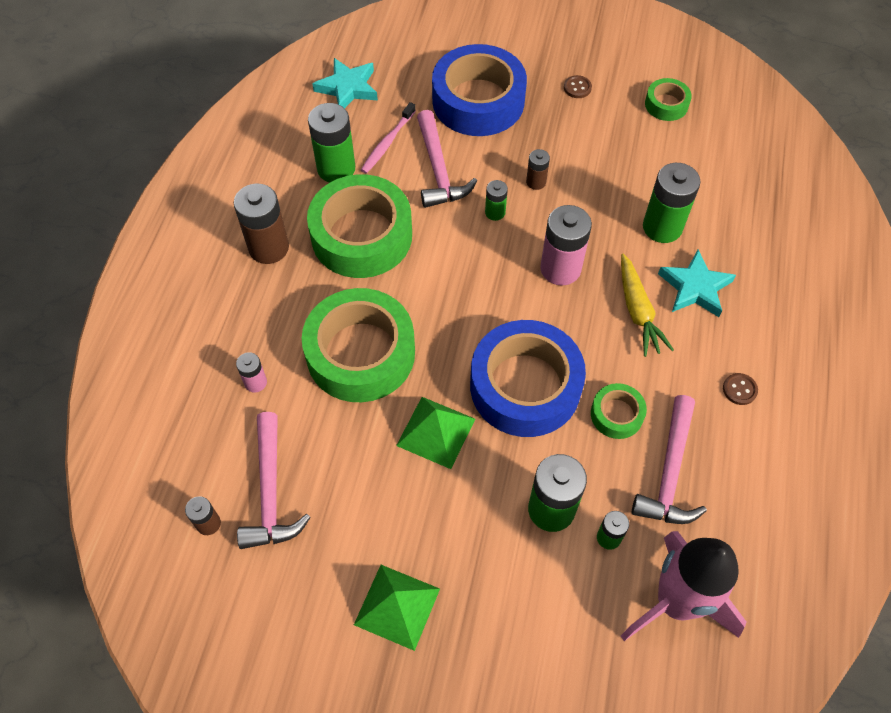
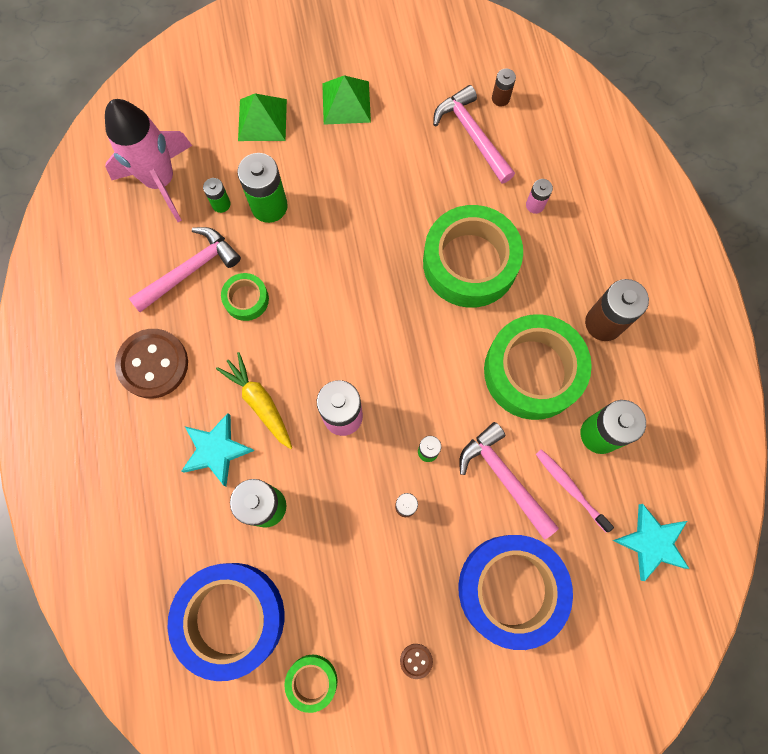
camera: 155 degrees right, 15 degrees up
(387, 143) = (570, 488): pink toothbrush -> pink toothbrush turned 45 degrees counterclockwise
(436, 432) = (379, 226): green pyramid -> green pyramid (262, 119)
(525, 386) = (327, 292): blue tape -> blue tape (231, 617)
(669, 473) = (191, 270): pink hammer -> pink hammer turned 60 degrees clockwise
(739, 389) = (153, 364): brown button -> brown button, size x2.35

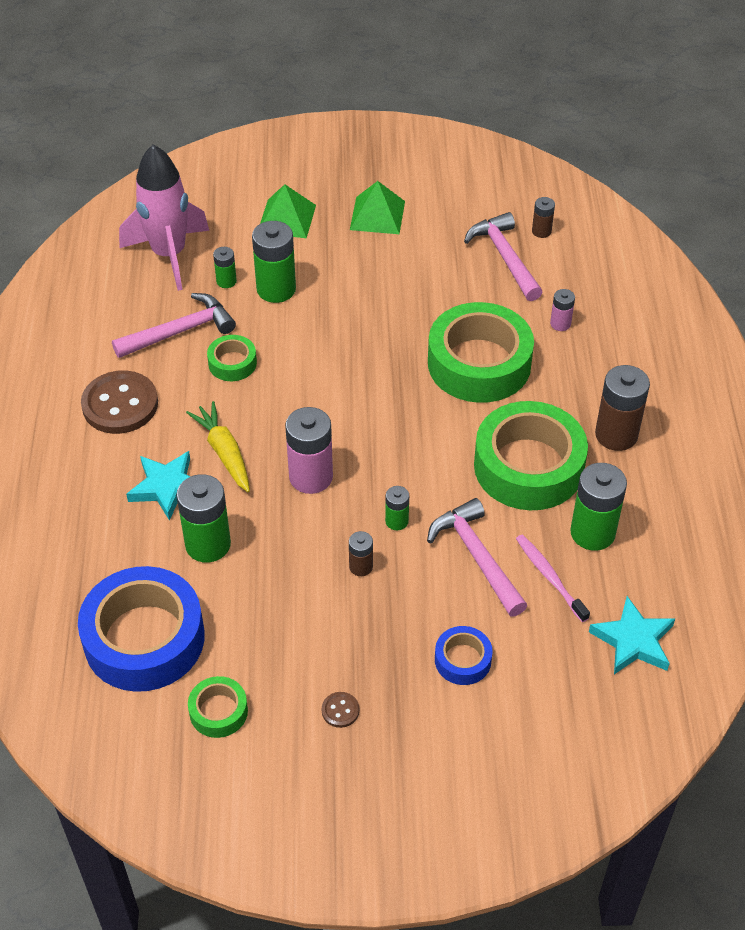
camera: 10 degrees right, 25 degrees down
(511, 589) = (462, 660): blue tape -> blue tape, size x0.47

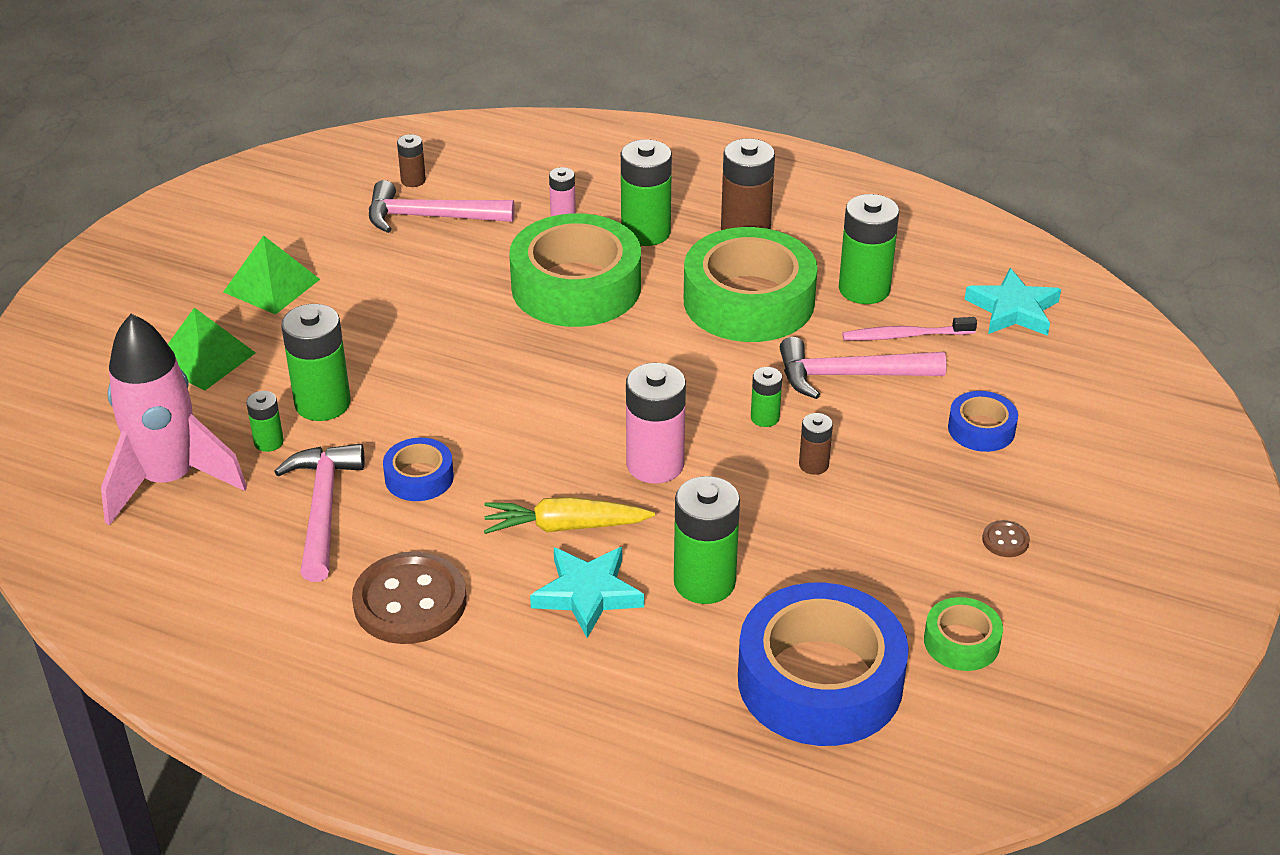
camera: 65 degrees left, 10 degrees down
(232, 363) = (419, 477): green tape -> blue tape
(572, 377) = (645, 232): none -> green battery

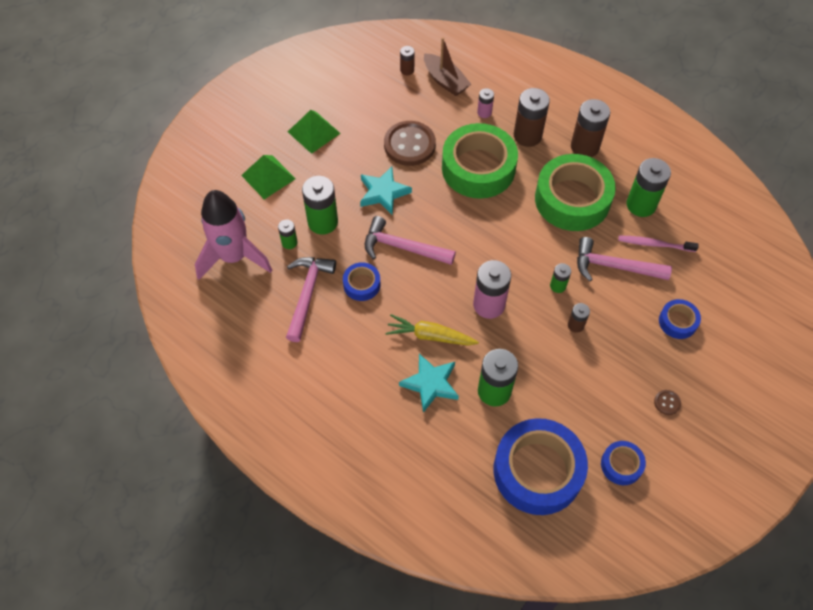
camera: 15 degrees right, 20 degrees up
(410, 601) = (338, 366): brown button -> brown button (409, 145)
(429, 217) = (409, 100): pink hammer -> pink hammer (402, 247)
(483, 184) = (445, 81): none -> brown boat
(645, 232) = (527, 136): green battery -> brown battery
(961, 642) = (621, 465): green tape -> blue tape
(1013, 309) = (723, 239): turquoise star -> turquoise star (383, 192)

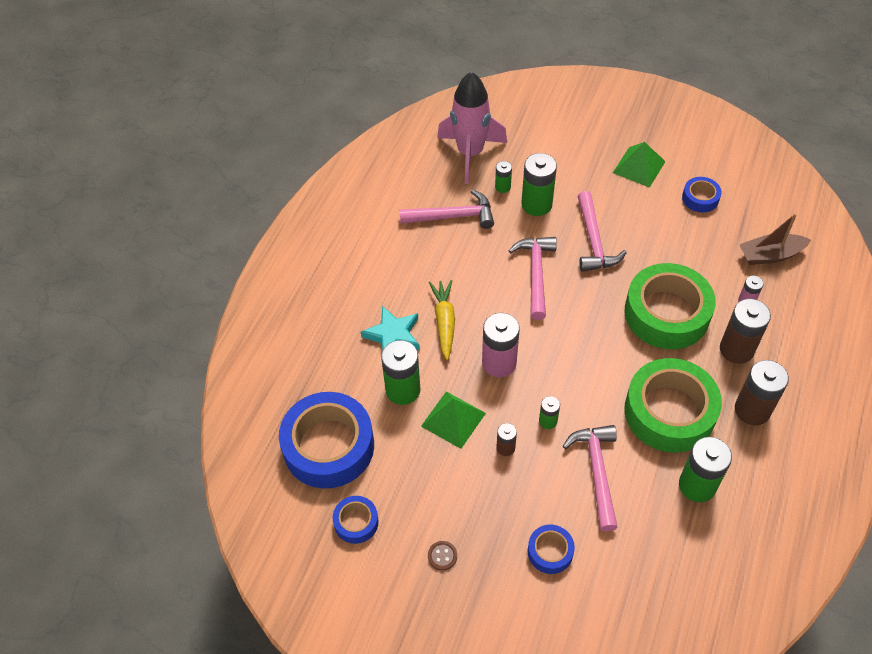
camera: 75 degrees right, 5 degrees down
(268, 177) = (568, 150): green pyramid -> green pyramid (453, 419)
(362, 284) = (480, 253): blue tape -> blue tape (700, 198)
(383, 192) = (594, 241): turquoise star -> pink hammer
(407, 70) = (764, 218): brown battery -> none
(409, 145) = (665, 247): brown button -> none
(445, 81) = (770, 255): brown boat -> brown boat turned 45 degrees clockwise
(654, 244) = (646, 509): pink toothbrush -> none

